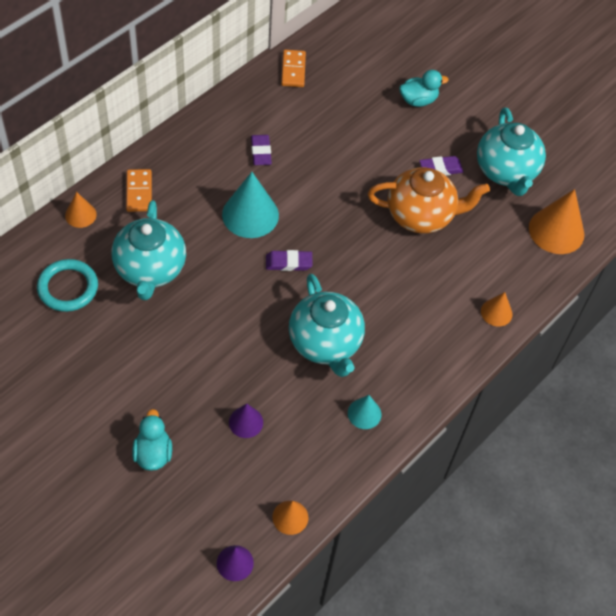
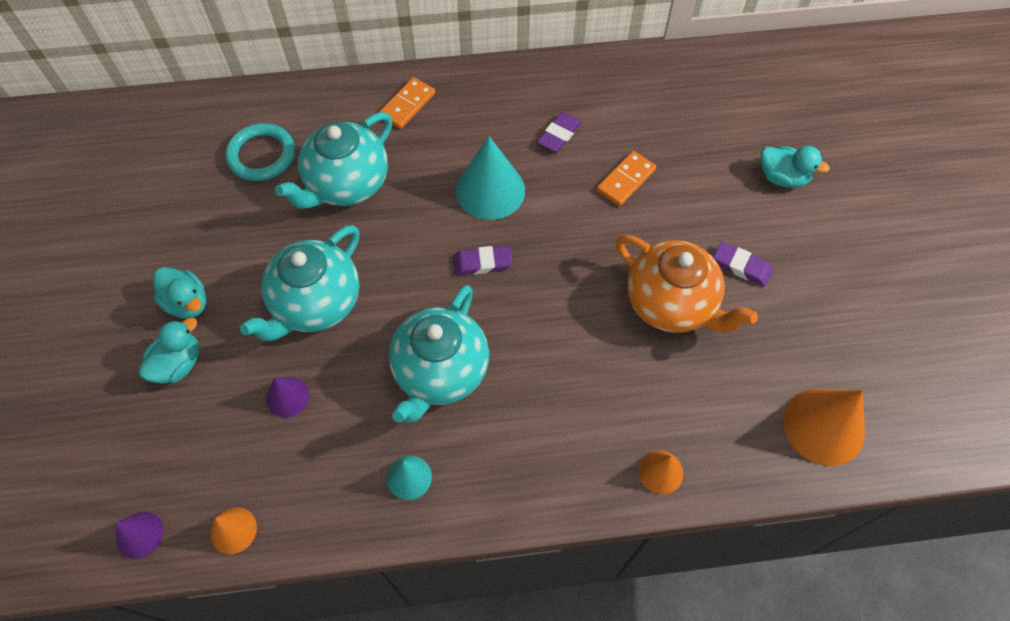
camera: 45 degrees right, 5 degrees up
(80, 215) = (336, 95): orange cone -> none
(118, 414) = (187, 303): none -> turquoise duck
(288, 263) = (482, 263): purple eraser -> purple eraser turned 45 degrees counterclockwise
(293, 70) = (669, 72): orange domino -> orange domino (625, 180)
(506, 172) = (819, 317): turquoise teapot -> turquoise teapot (316, 304)

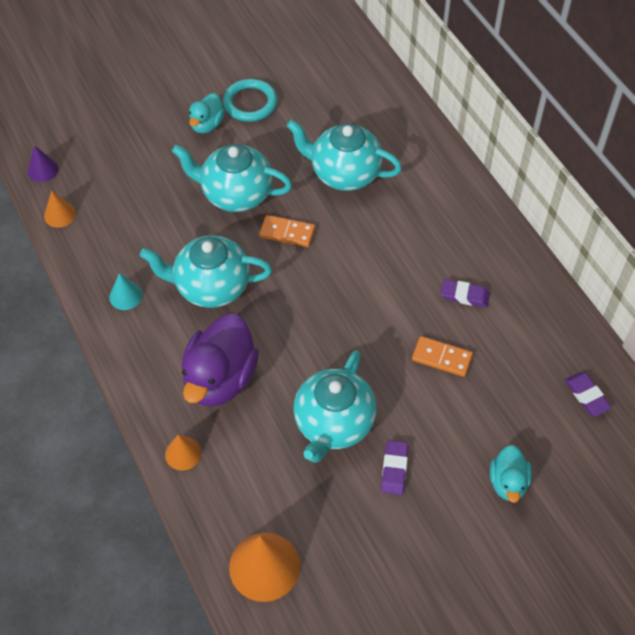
camera: 70 degrees right, 5 degrees down
(178, 364) = (161, 139): turquoise duck -> none
(261, 155) = (345, 114): turquoise ring -> turquoise ring (250, 103)
(287, 397) = (159, 206): purple cone -> none
(407, 105) = (439, 183): orange domino -> orange domino (287, 232)
(482, 263) = (314, 282): purple eraser -> purple eraser (587, 396)
(490, 190) = (384, 265): turquoise cone -> none
(574, 400) = (220, 379): none -> purple duck
(671, 304) = (333, 424): orange teapot -> turquoise teapot

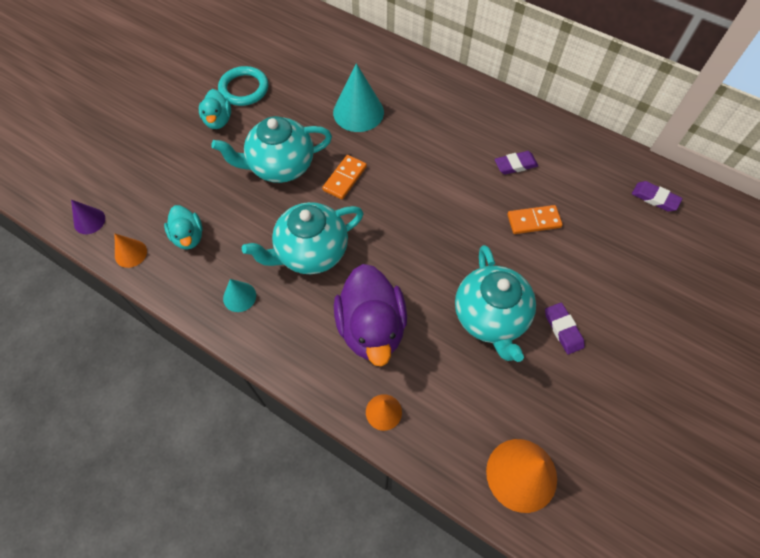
camera: 30 degrees left, 5 degrees up
(287, 232) = (344, 178): orange domino -> orange domino turned 45 degrees counterclockwise
(344, 173) = (358, 112): turquoise teapot -> turquoise cone
(508, 482) = (651, 294): turquoise duck -> turquoise duck (188, 237)

